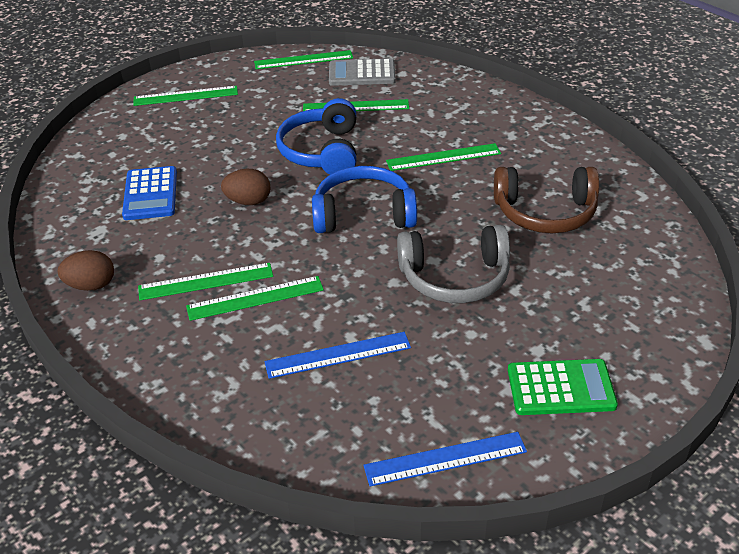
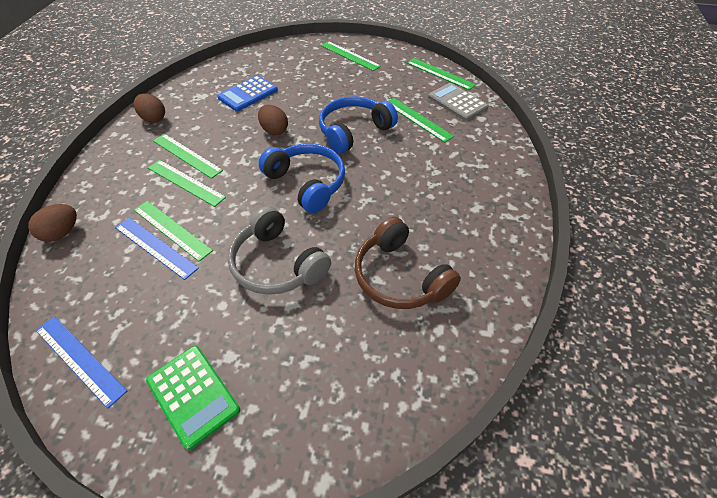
camera: 50 degrees right, 10 degrees up
(224, 428) = (62, 233): none -> brown egg
(443, 157) = (408, 187): green ruler -> green ruler (172, 229)

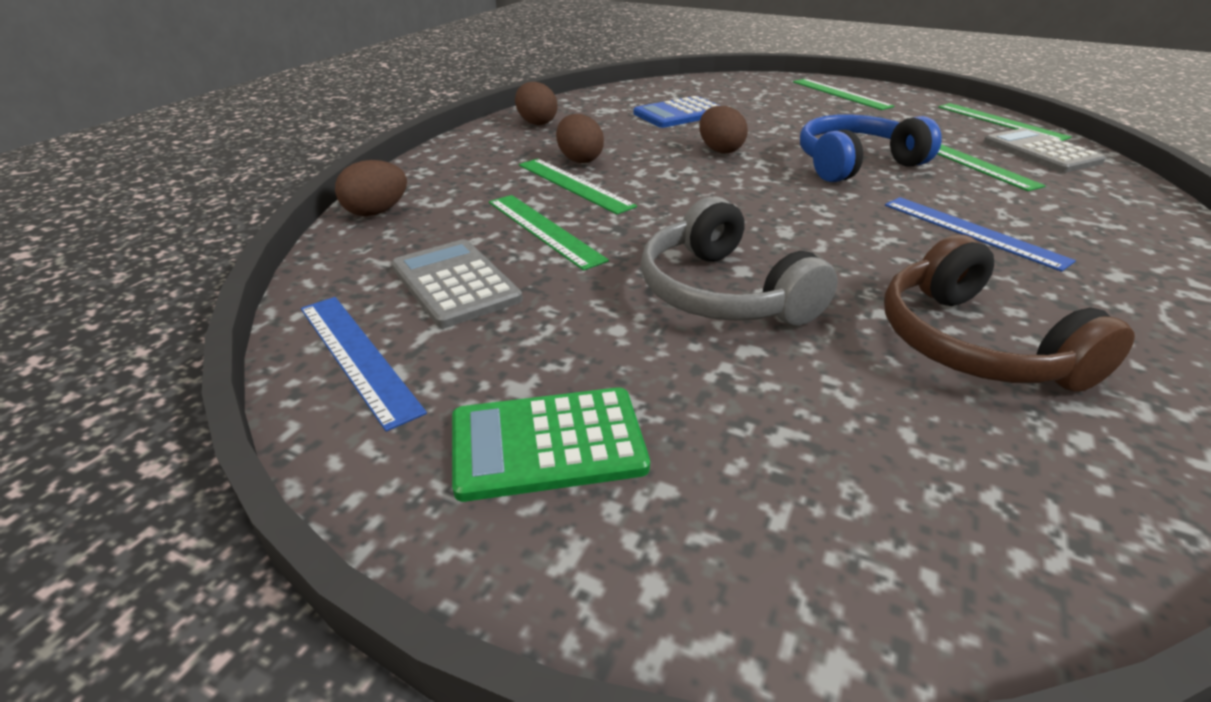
camera: 15 degrees right, 15 degrees down
(125, 288) = (455, 283): none -> grey calculator
(155, 247) = (514, 245): blue ruler -> blue ruler (972, 231)
(186, 155) = (579, 159): green ruler -> brown egg
(193, 395) = (547, 444): green calculator -> green calculator turned 105 degrees clockwise
(307, 183) = (775, 208): blue headphones -> none

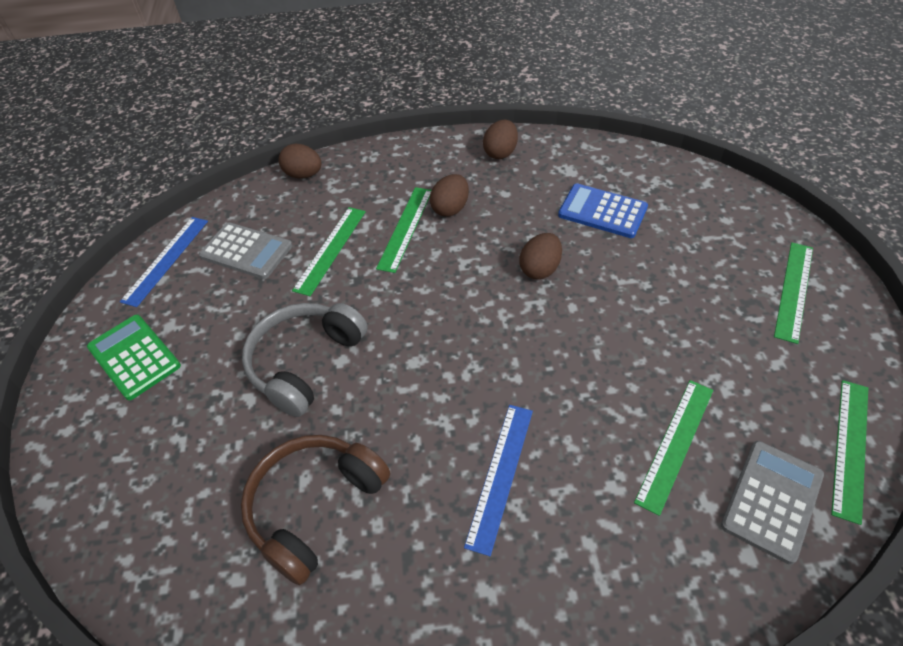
camera: 60 degrees right, 15 degrees up
(455, 283) = (246, 251): grey calculator -> grey calculator turned 90 degrees clockwise
(855, 164) = (589, 361): blue headphones -> none

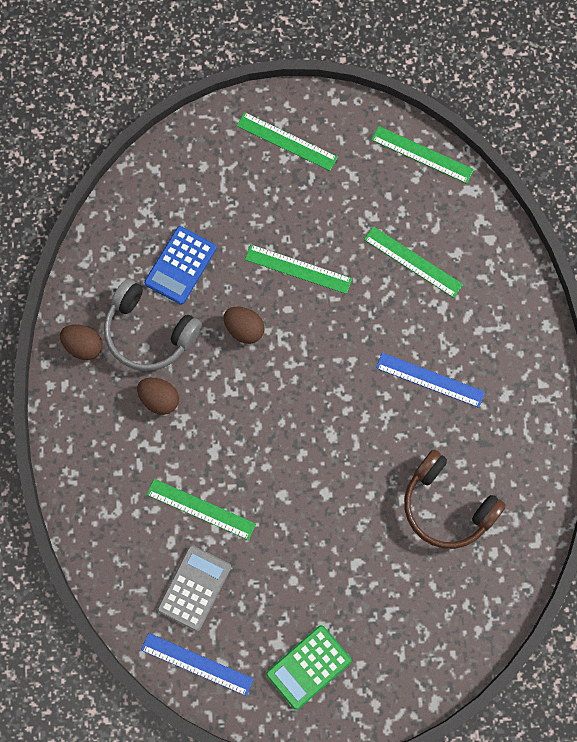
camera: 90 degrees left, 25 degrees up
(303, 175) = (90, 543): brown egg -> none
(305, 362) = (326, 522): grey headphones -> grey headphones (149, 332)
(405, 228) = (181, 441): green ruler -> green ruler (298, 269)
(771, 500) = (456, 214): grey calculator -> none

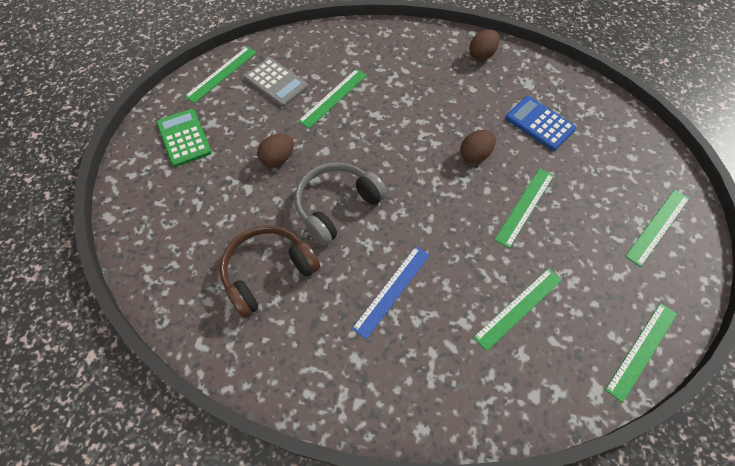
camera: 105 degrees right, 15 degrees down
(149, 332) = (485, 93): grey headphones -> grey headphones (336, 206)
(159, 399) = (428, 90): brown egg -> brown egg (278, 159)
(197, 664) = (221, 74): blue ruler -> green ruler

